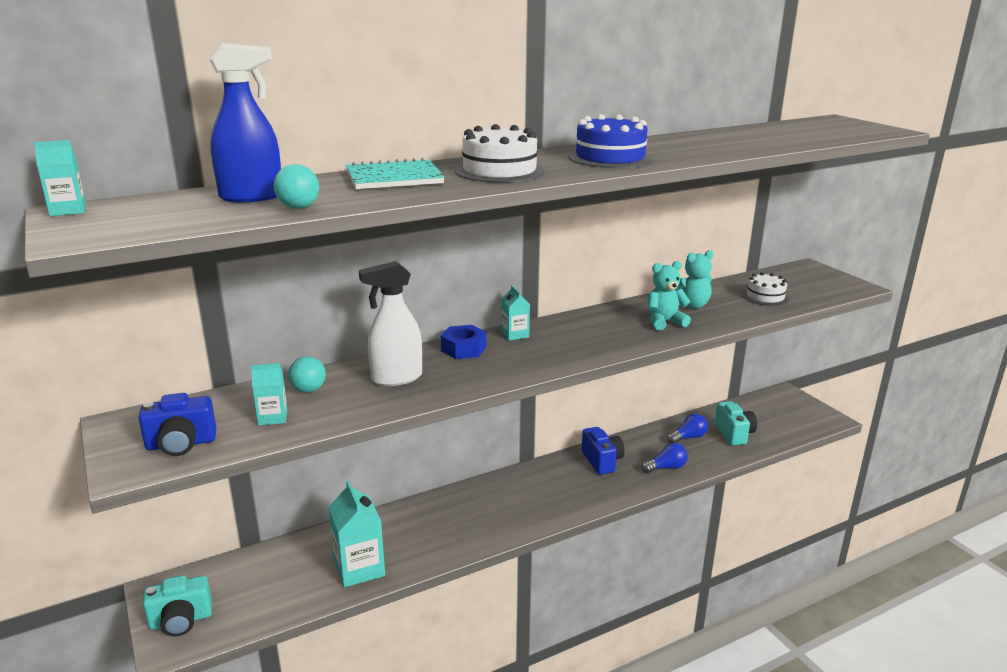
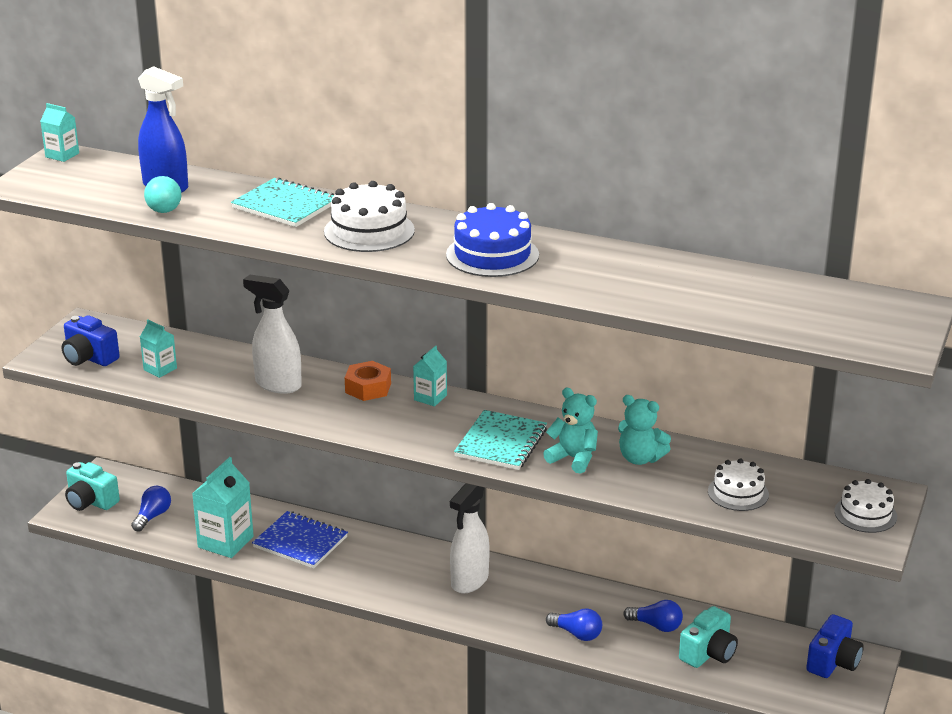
camera: 50 degrees right, 5 degrees up
(263, 592) = (152, 516): none -> blue light bulb
(308, 390) = (213, 361): turquoise ball -> none
(415, 530) = (300, 542): none -> blue notebook
(464, 349) = (368, 388): blue nut -> orange nut
(561, 480) = (469, 581): none -> white spray bottle
(602, 461) = (534, 590): blue camera -> blue camera (833, 662)
(612, 335) = (501, 443): none -> turquoise notebook
(825, 278) = (865, 514): none -> white cake

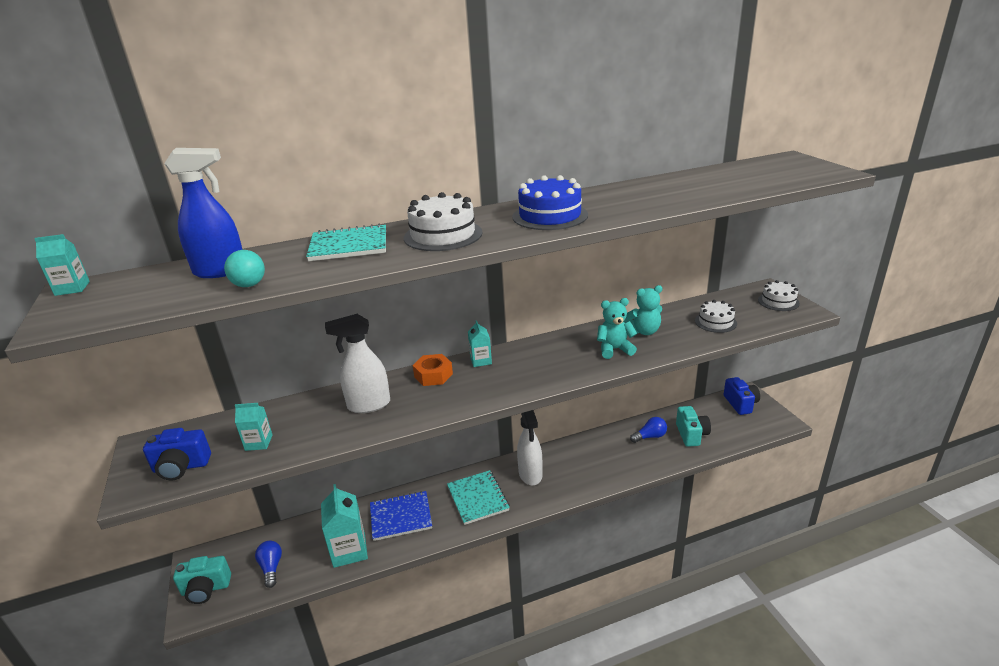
camera: 40 degrees left, 0 degrees up
(501, 443) = (564, 362): turquoise notebook -> turquoise notebook (478, 498)
(576, 634) = (623, 466): blue light bulb -> none

